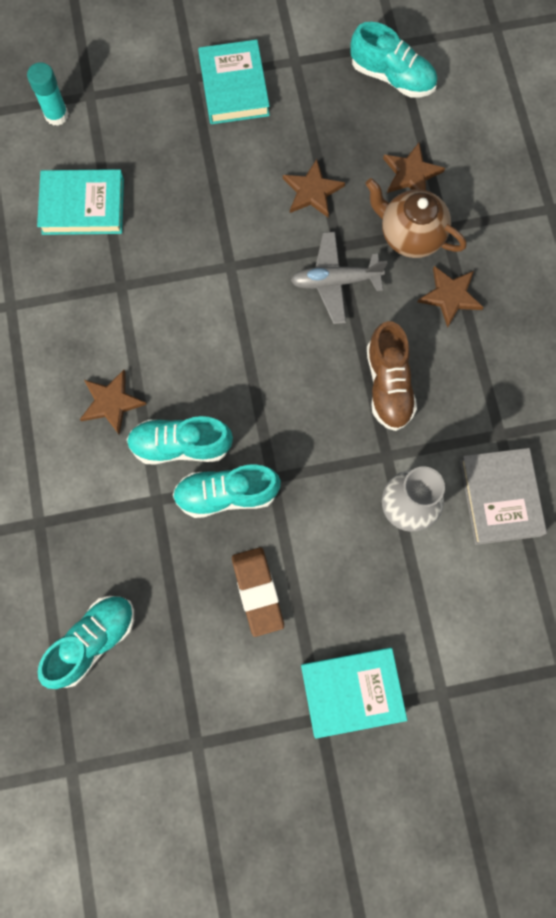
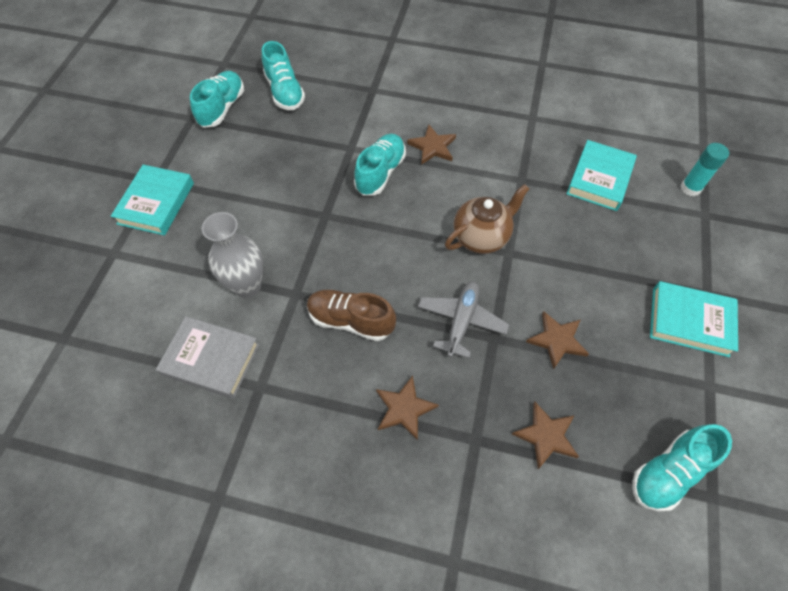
camera: 115 degrees right, 15 degrees down
(226, 494) = (330, 185): turquoise shoe -> turquoise shoe (222, 108)
(257, 591) = (255, 178): brown eraser -> none
(410, 235) = (480, 403): brown teapot -> brown teapot (481, 237)

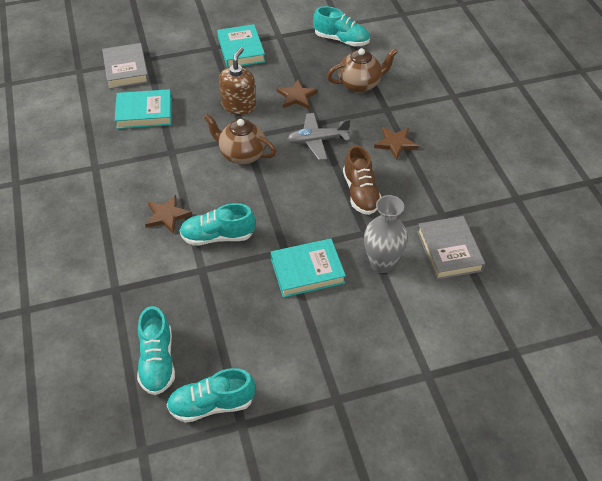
camera: 120 degrees left, 10 degrees down
(156, 203) = (359, 379): turquoise book -> turquoise book (307, 271)
(285, 92) = (157, 361): turquoise shoe -> turquoise shoe turned 135 degrees clockwise
(546, 436) = (360, 84): brown star -> brown teapot
(569, 269) = (239, 105): none -> brown soap dispenser
(690, 188) = (126, 69): turquoise glue stick -> grey book

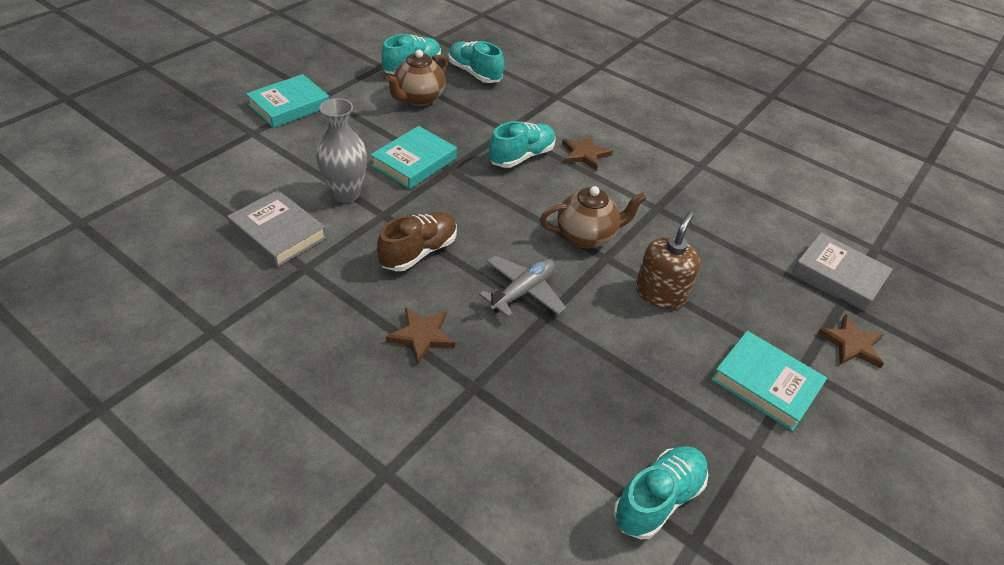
camera: 140 degrees right, 5 degrees down
(144, 113) = (740, 234): turquoise book -> turquoise book (289, 106)
(239, 105) = (660, 293): brown soap dispenser -> brown soap dispenser turned 135 degrees counterclockwise
(297, 96) = (609, 343): brown star -> brown star (851, 344)
(341, 40) = (658, 499): turquoise shoe -> turquoise shoe turned 150 degrees clockwise
(360, 84) = (546, 414): brown teapot -> brown teapot (418, 98)
(360, 193) = (419, 252): brown shoe -> brown shoe turned 90 degrees clockwise

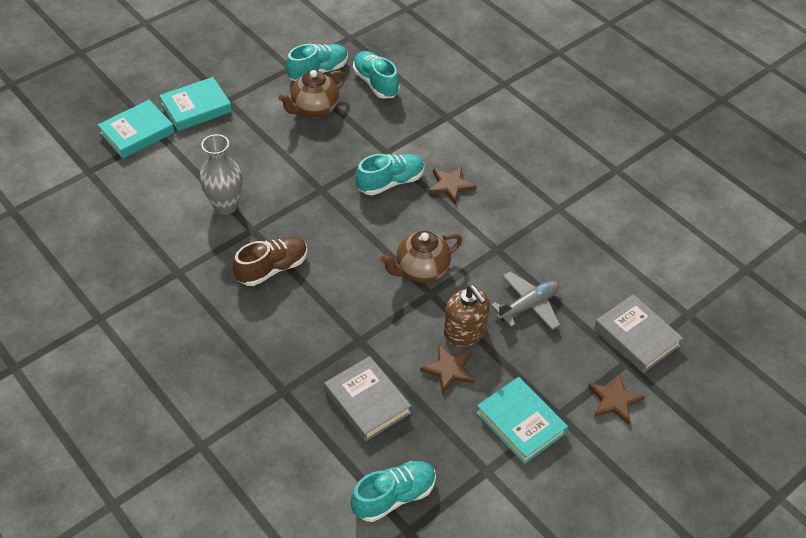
camera: 15 degrees right, 5 degrees up
(278, 233) = (163, 237): grey book -> grey book (367, 402)
(414, 162) = (292, 179): turquoise book -> turquoise book (137, 133)
(422, 335) = (255, 343): brown star -> brown star (449, 369)
(522, 292) = (347, 316): grey plane -> grey plane (528, 306)
(587, 236) = (421, 270): brown teapot -> brown teapot turned 150 degrees clockwise
(660, 293) = (465, 332): brown soap dispenser -> brown soap dispenser turned 105 degrees clockwise

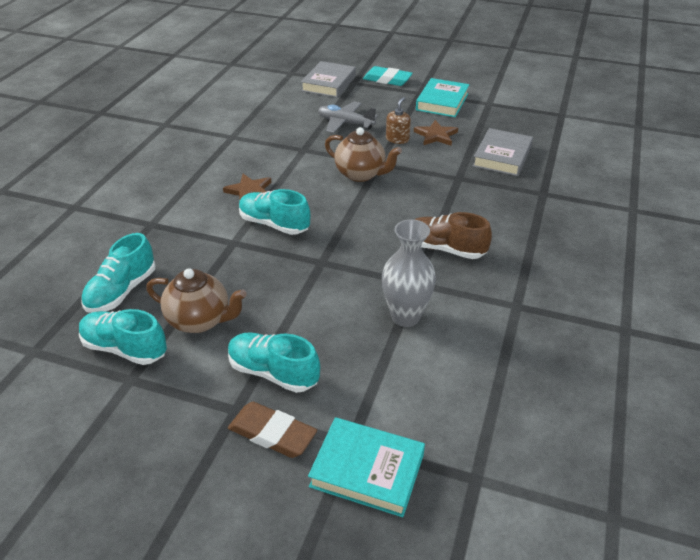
camera: 120 degrees left, 10 degrees down
(196, 108) = (272, 433): turquoise book -> brown eraser
(394, 497) = (549, 125): turquoise shoe -> turquoise shoe (273, 372)
(465, 332) = (397, 139): brown soap dispenser -> brown soap dispenser, size x0.64
(614, 400) = (387, 80): brown star -> turquoise eraser

